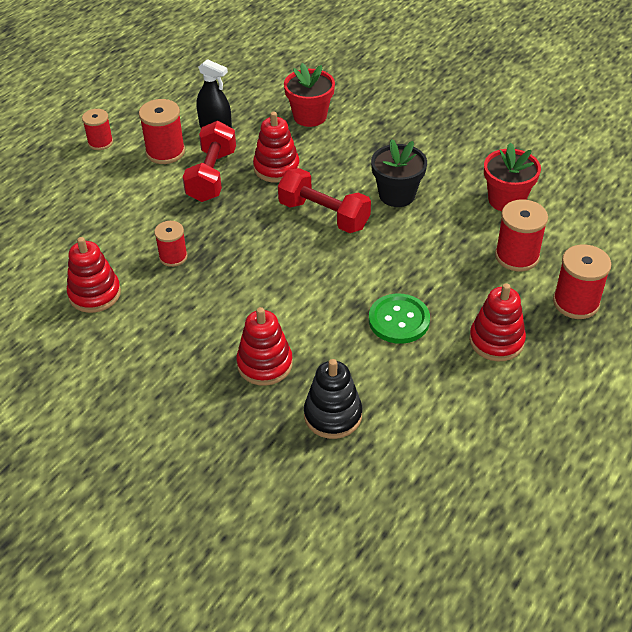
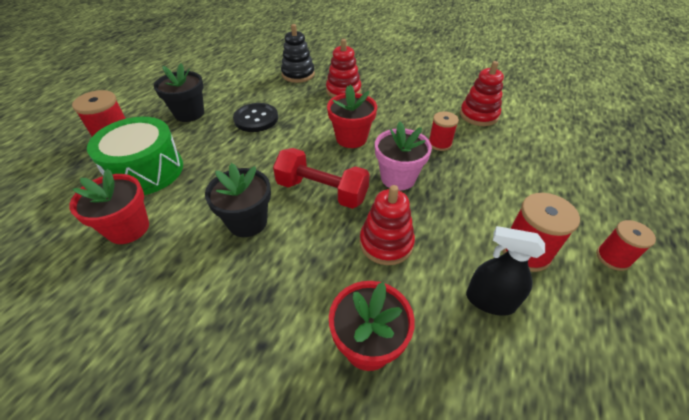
camera: 170 degrees right, 0 degrees up
(212, 176) = (452, 224): red dumbbell -> none
(241, 221) = (398, 178): none -> pink flower pot
(276, 275) = (351, 138): none -> red flower pot
(399, 320) = (256, 119): green button -> black button
(496, 341) = (189, 113): red stacking toy -> black flower pot
(517, 256) = (146, 171): red spool -> green drum

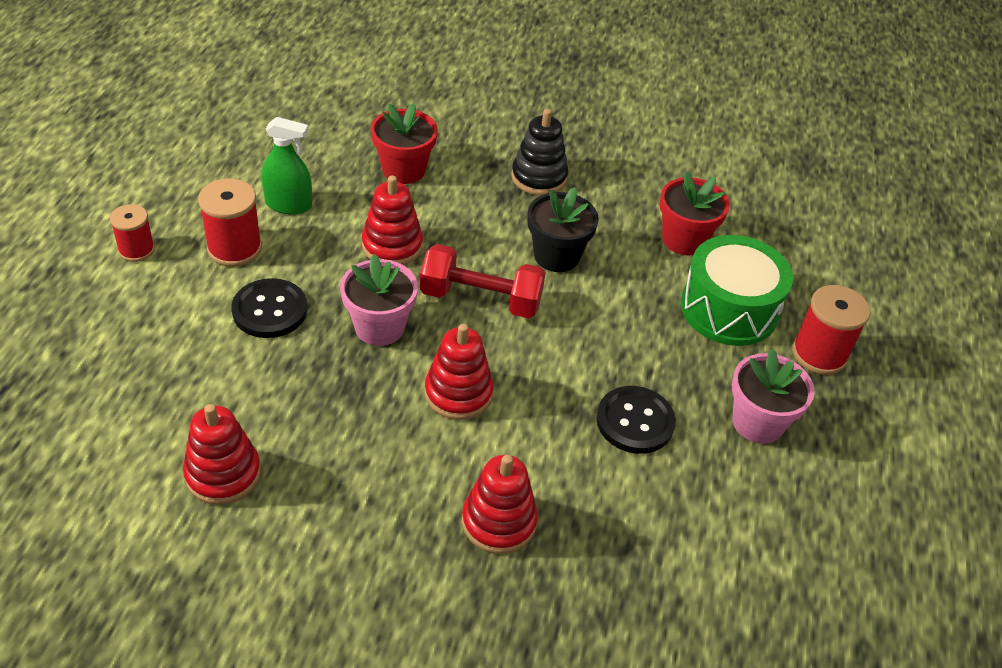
camera: 165 degrees right, 0 degrees up
(189, 113) = (757, 422): black flower pot -> pink flower pot
(298, 74) = (616, 572): black stacking toy -> black stacking toy (539, 177)
(351, 138) = (458, 393): red flower pot -> red stacking toy
(440, 143) = (310, 395): red spool -> none
(478, 195) = (270, 310): none -> black button
(490, 301) = (288, 204): black spray bottle -> green spray bottle

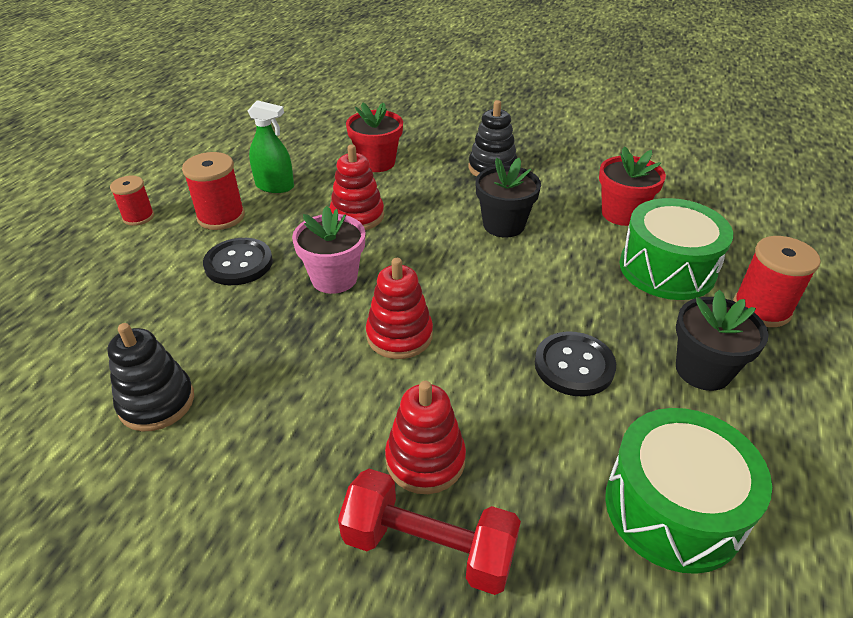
camera: 10 degrees right, 5 degrees down
(223, 474) = (157, 402): red stacking toy -> black stacking toy
(481, 299) = (431, 257): red dumbbell -> red dumbbell (429, 547)
(723, 556) = (673, 508): none -> green drum
(757, 422) = (702, 370): pink flower pot -> black flower pot

